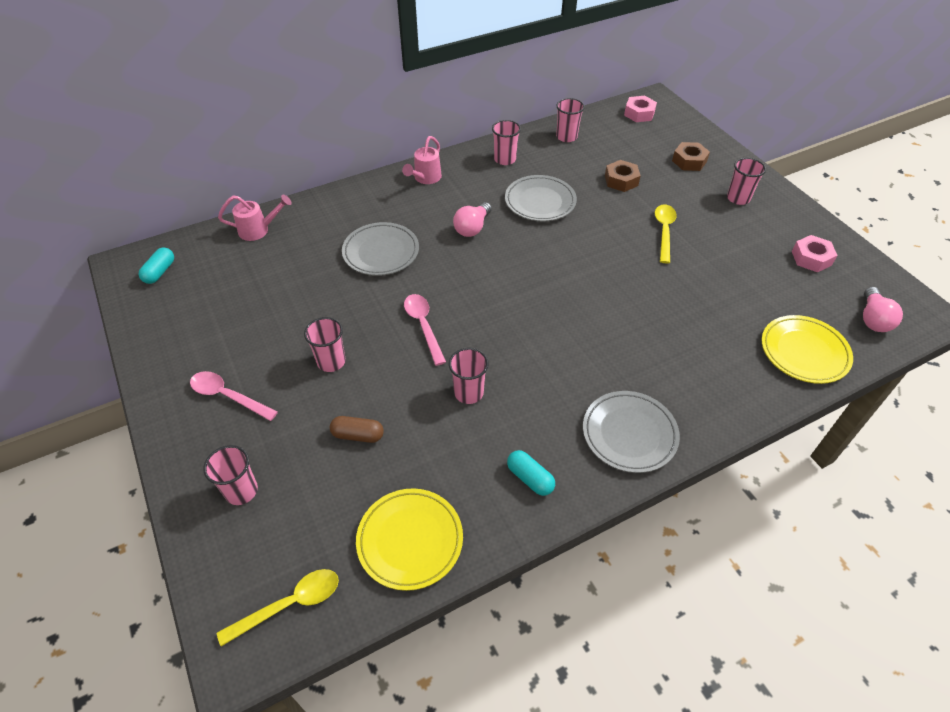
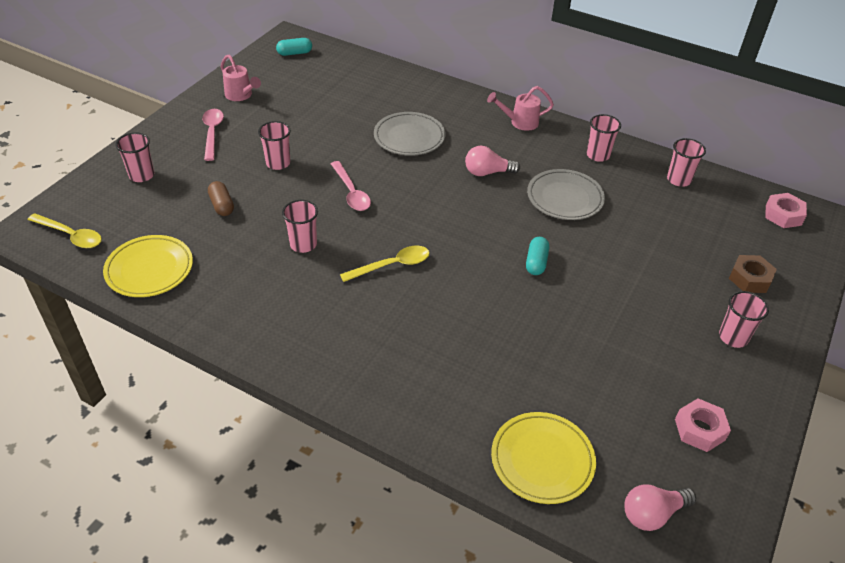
camera: 55 degrees right, 5 degrees down
(258, 230) = (374, 72): pink watering can -> pink watering can (241, 95)
(423, 326) = (351, 192): pink spoon -> pink spoon turned 120 degrees clockwise
(530, 478) = (244, 311): turquoise capsule -> turquoise capsule (536, 262)
(621, 180) = (657, 239): brown nut -> none
(629, 434) = (332, 356): grey plate -> none
(664, 231) = (614, 295): yellow spoon -> yellow spoon (392, 265)

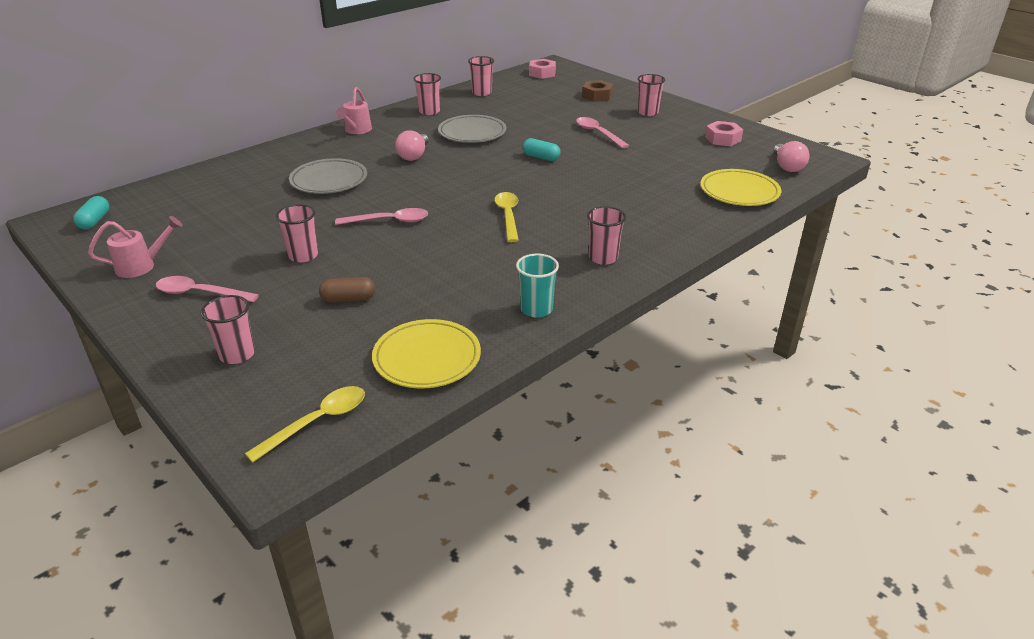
camera: 70 degrees left, 10 degrees down
(231, 319) = (536, 309): none -> turquoise cup
(303, 244) = (449, 256): pink cup -> pink cup (603, 258)
(632, 299) = (598, 133): none -> pink spoon

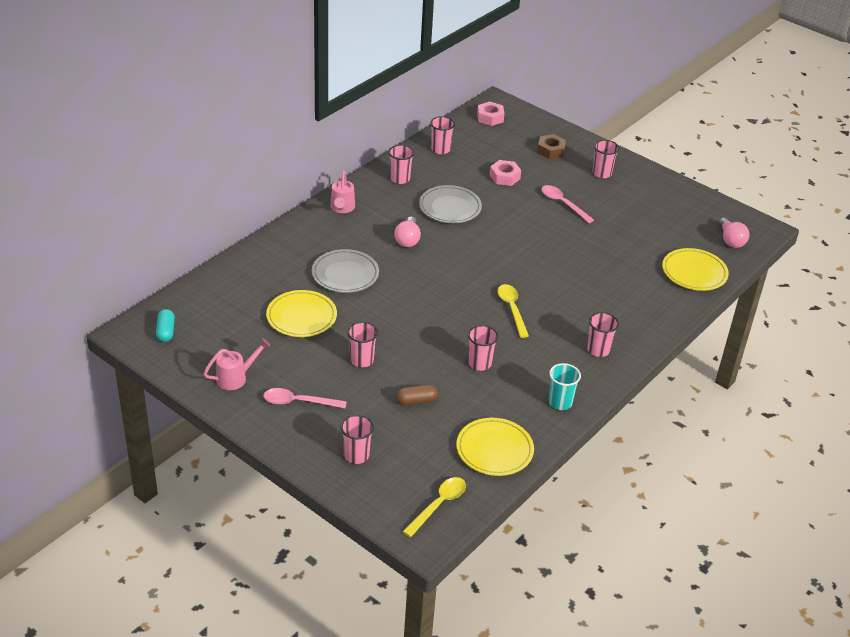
camera: 10 degrees left, 5 degrees up
(257, 214) = (301, 317): none -> yellow plate
(389, 221) = (416, 319): pink spoon -> none
(447, 265) = (479, 363): none -> pink cup
(541, 157) = (520, 237): turquoise capsule -> none
(722, 139) = (673, 207): pink nut -> pink nut (504, 177)

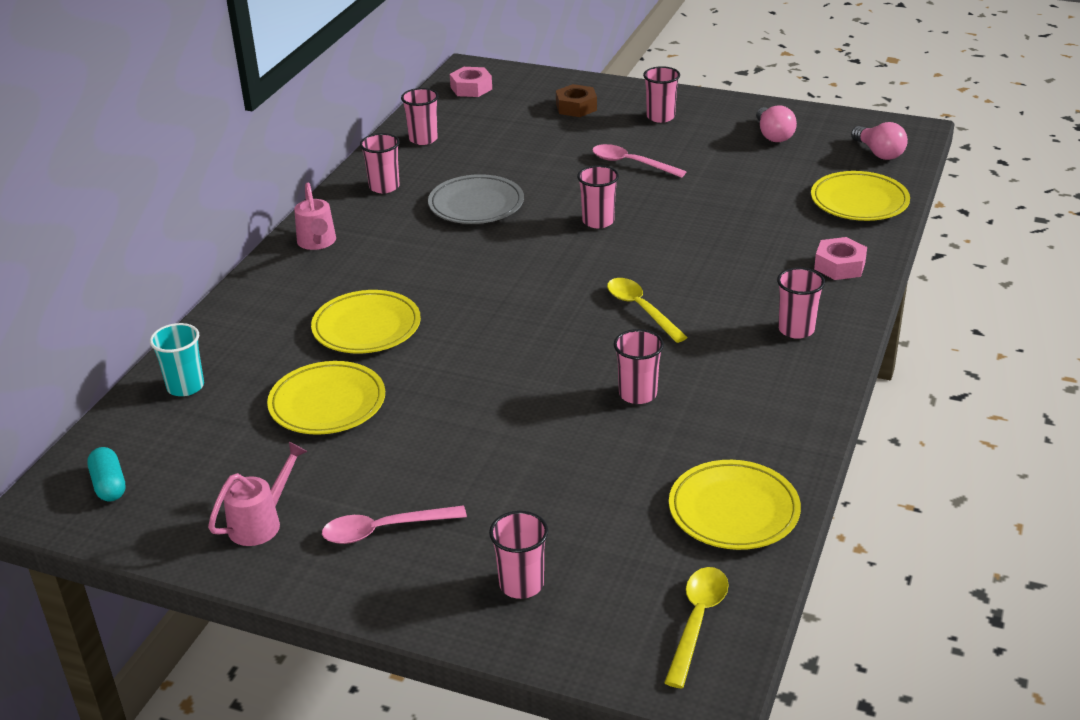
camera: 15 degrees left, 5 degrees down
(345, 274) = (366, 327): grey plate -> yellow plate
(361, 360) = (455, 439): pink cup -> pink cup (598, 221)
(407, 240) = (437, 259): pink light bulb -> pink light bulb (773, 135)
(416, 401) = (572, 474): brown capsule -> none
(504, 177) = (532, 151): pink nut -> pink nut (839, 266)
(560, 402) = (788, 414): turquoise cup -> turquoise cup (185, 386)

